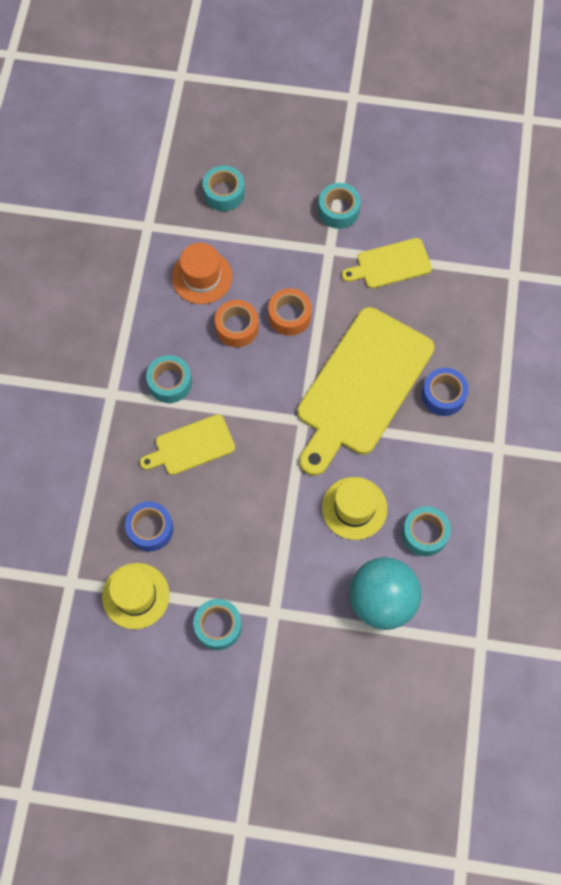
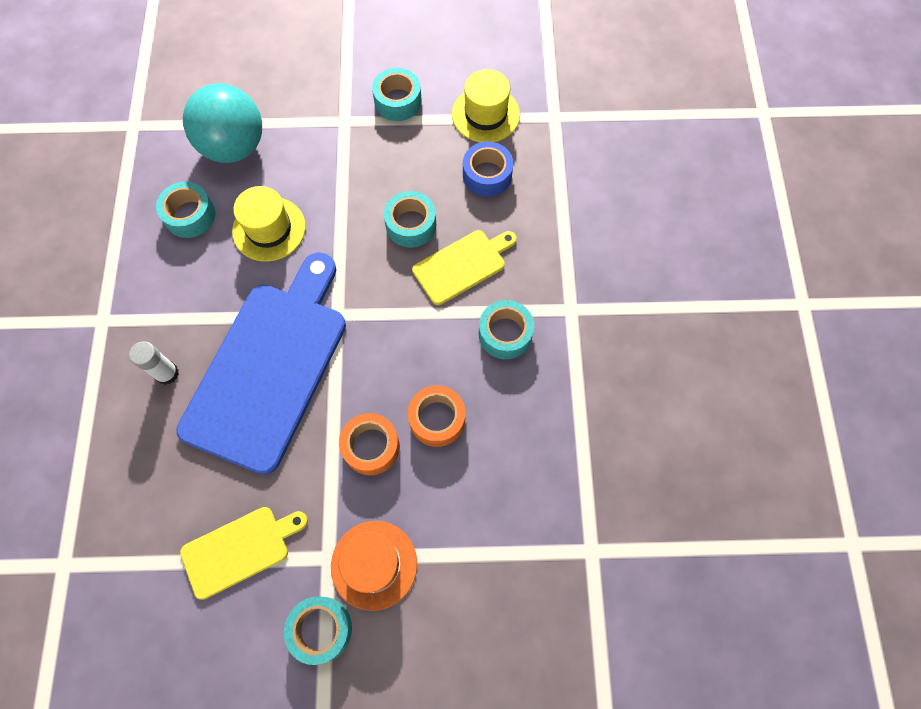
camera: 170 degrees right, 0 degrees up
(202, 277) = (498, 484): orange hat -> orange hat (374, 564)
(224, 193) = (495, 629): turquoise tape -> turquoise tape (411, 225)
(361, 387) = (269, 367): yellow cutting board -> blue cutting board
(443, 395) = (167, 373): blue tape -> white glue stick

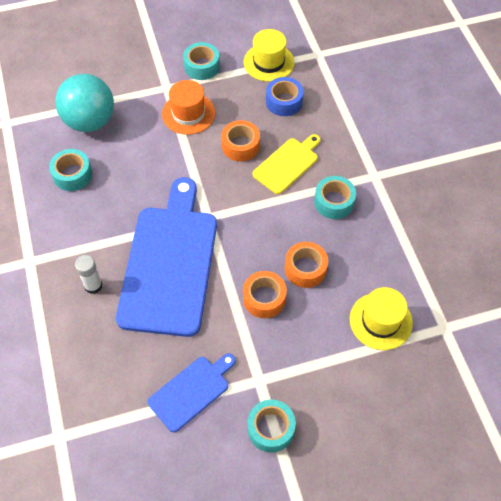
camera: 15 degrees left, 10 degrees down
(240, 550) = (191, 391): yellow cutting board -> blue cutting board
(269, 229) = (136, 171): yellow hat -> yellow hat (380, 321)
(374, 564) = (294, 376): orange hat -> orange hat (188, 113)
(411, 225) = (240, 146): turquoise tape -> orange tape

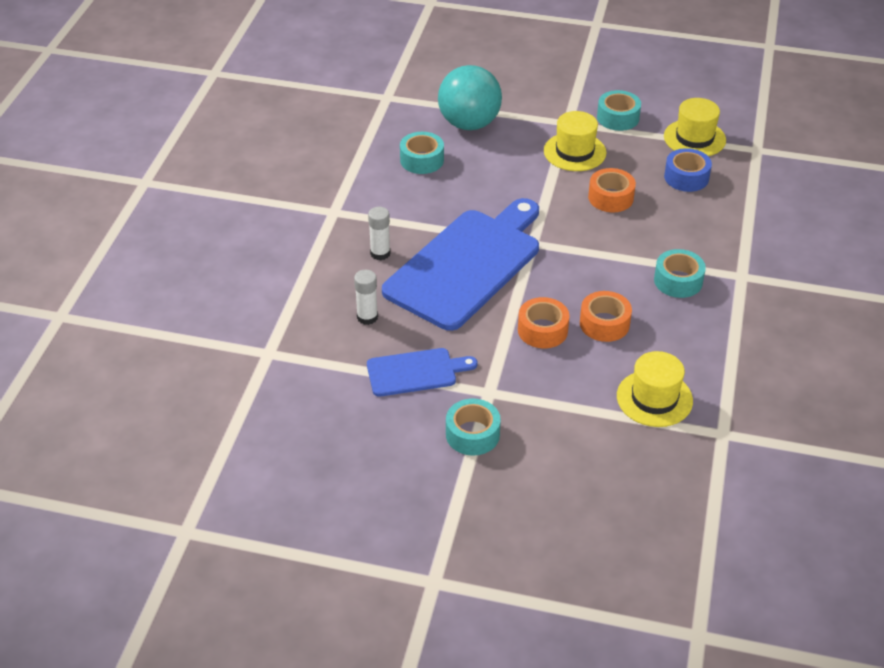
camera: 30 degrees right, 15 degrees down
(120, 356) = (367, 317): none -> white glue stick
(188, 113) = (574, 152): orange hat -> yellow hat
(287, 164) = (650, 231): yellow cutting board -> none

